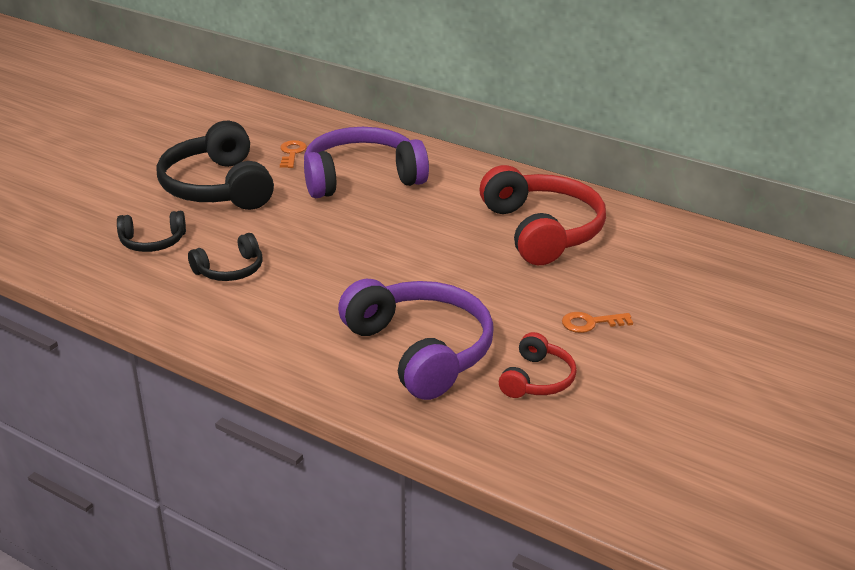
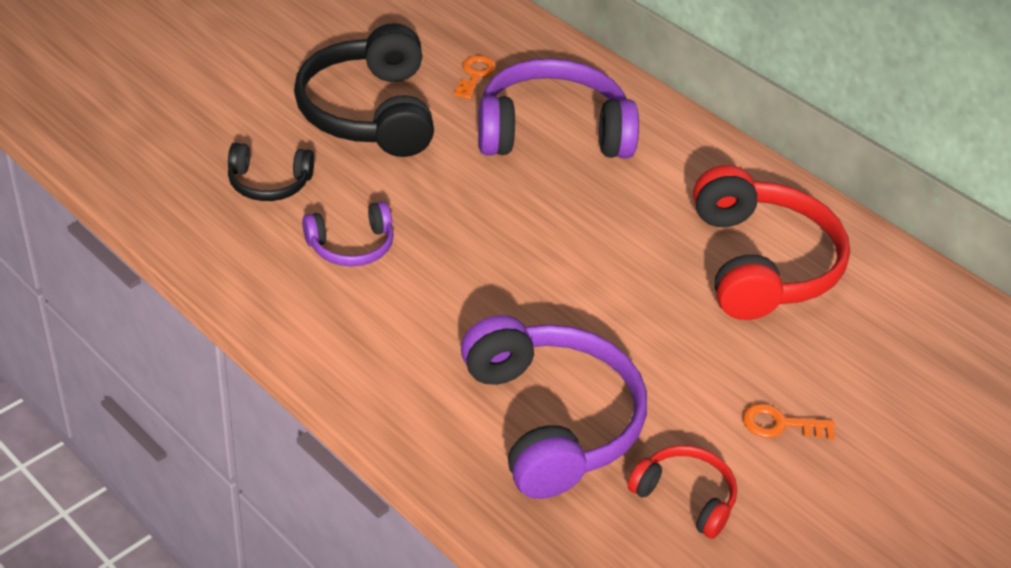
camera: 10 degrees right, 10 degrees up
(230, 270) = (351, 246): black headphones -> purple headphones
(537, 379) = (685, 497): red headphones -> red headphones turned 90 degrees counterclockwise

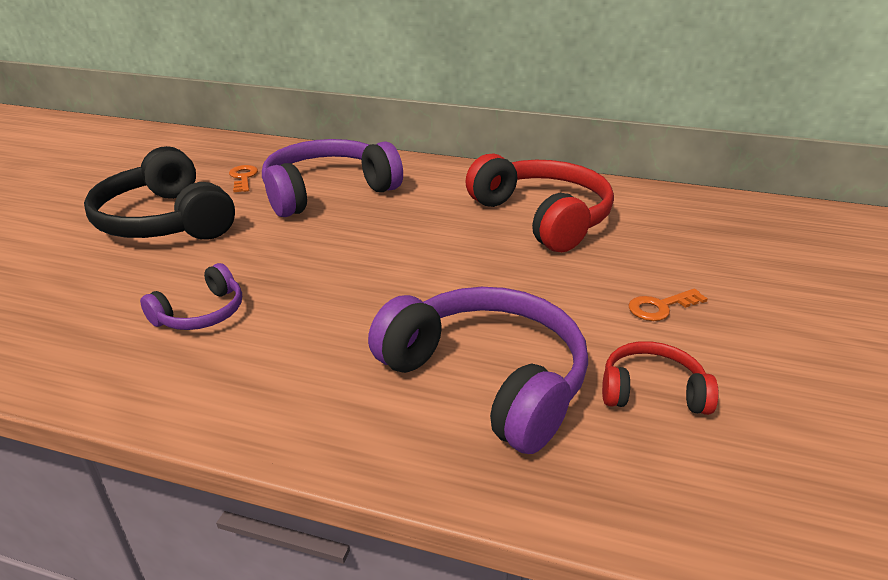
camera: 25 degrees left, 10 degrees down
(269, 183) = (90, 294): black headphones -> none

